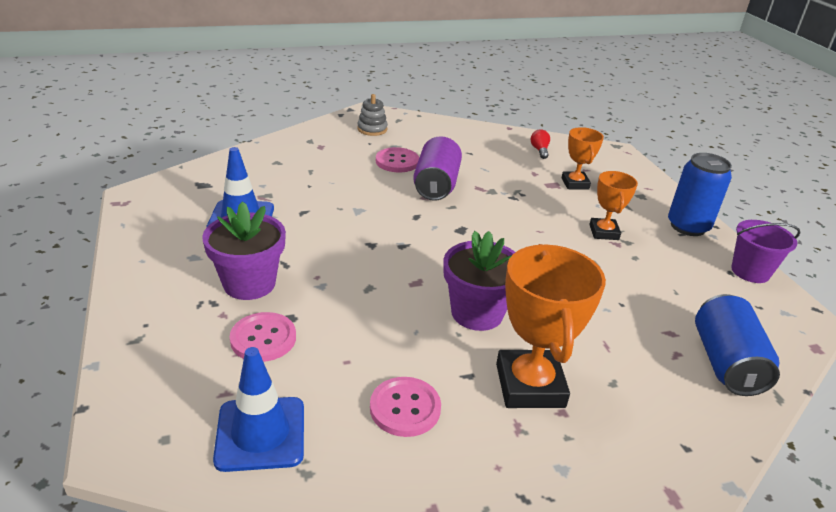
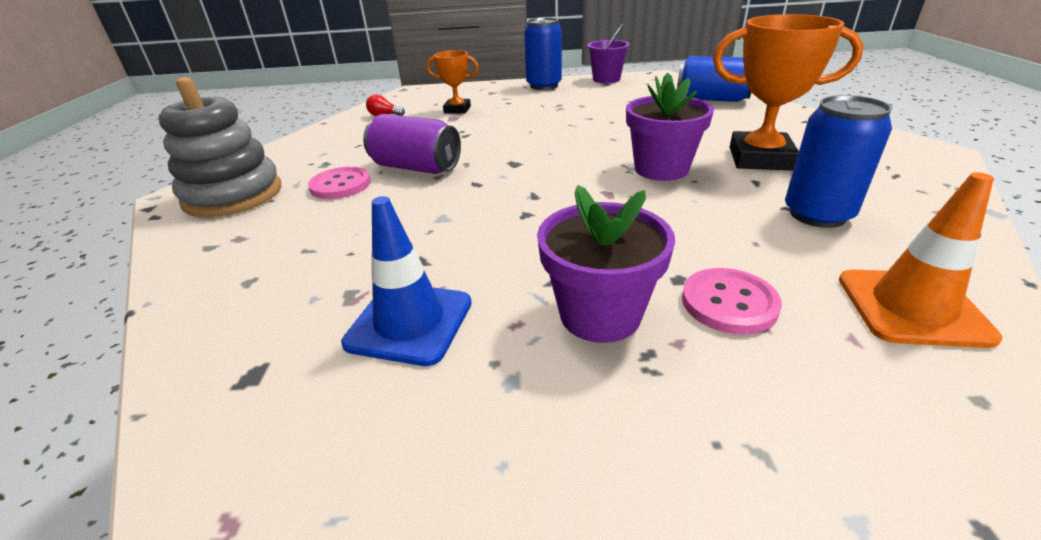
camera: 70 degrees left, 0 degrees up
(260, 433) = (911, 307): blue traffic cone -> orange traffic cone
(372, 129) = (233, 195): grey stacking toy -> grey stacking toy, size x2.06
(405, 408) = (817, 214): pink button -> blue can
(604, 232) = (542, 110): orange trophy -> none

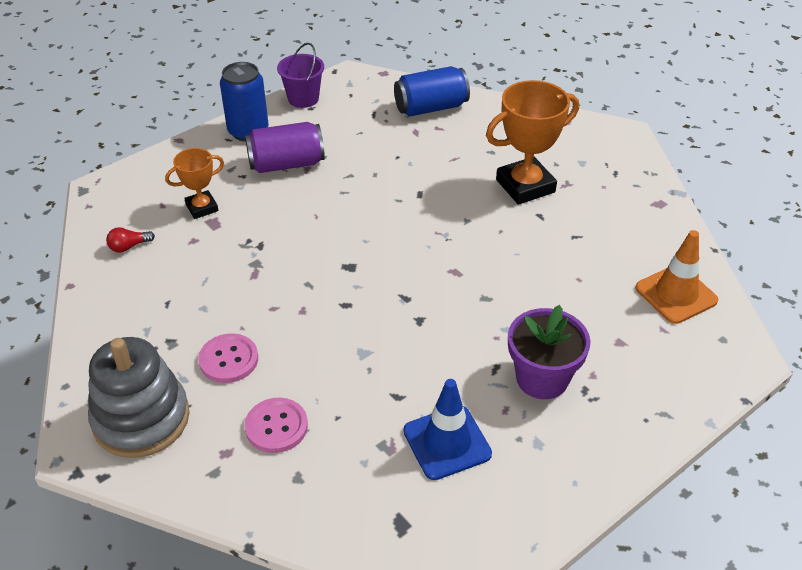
camera: 40 degrees left, 10 degrees up
(416, 167) = (269, 308): purple can -> purple can (286, 164)
(661, 169) = (468, 227): purple flower pot -> none
(729, 303) = (597, 335): pink button -> pink button (276, 426)
(817, 214) = (595, 236): blue can -> none

